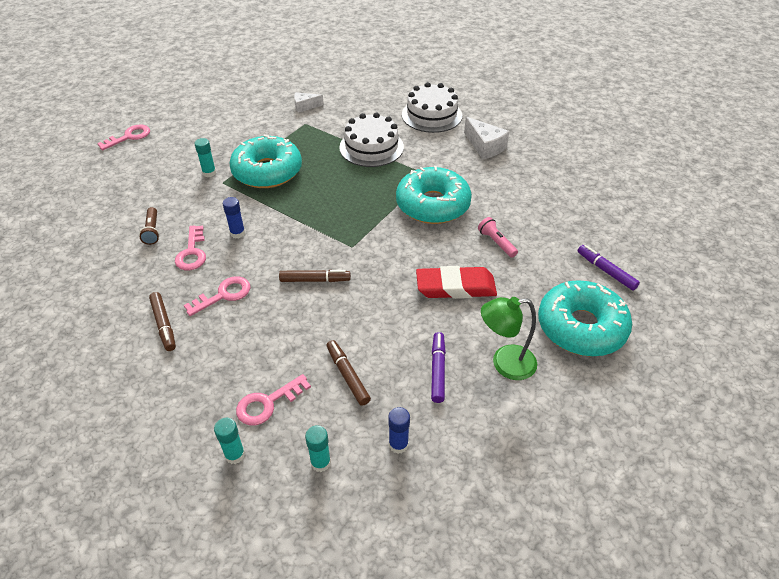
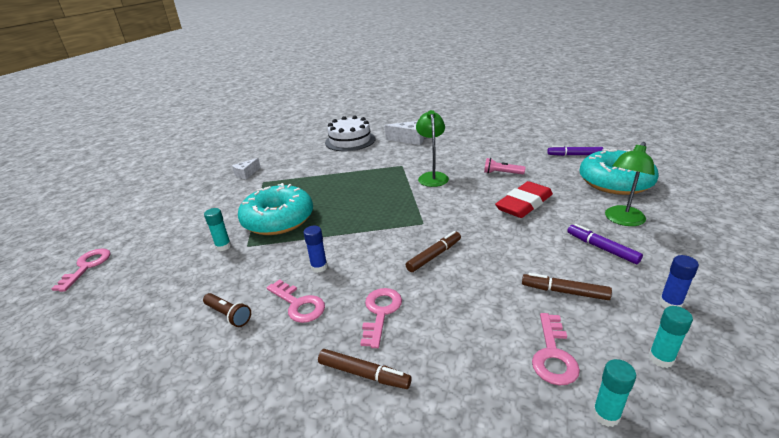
camera: 40 degrees left, 15 degrees down
(371, 147) = (338, 171): white cake -> none
(432, 205) = (432, 176): turquoise donut -> green lamp

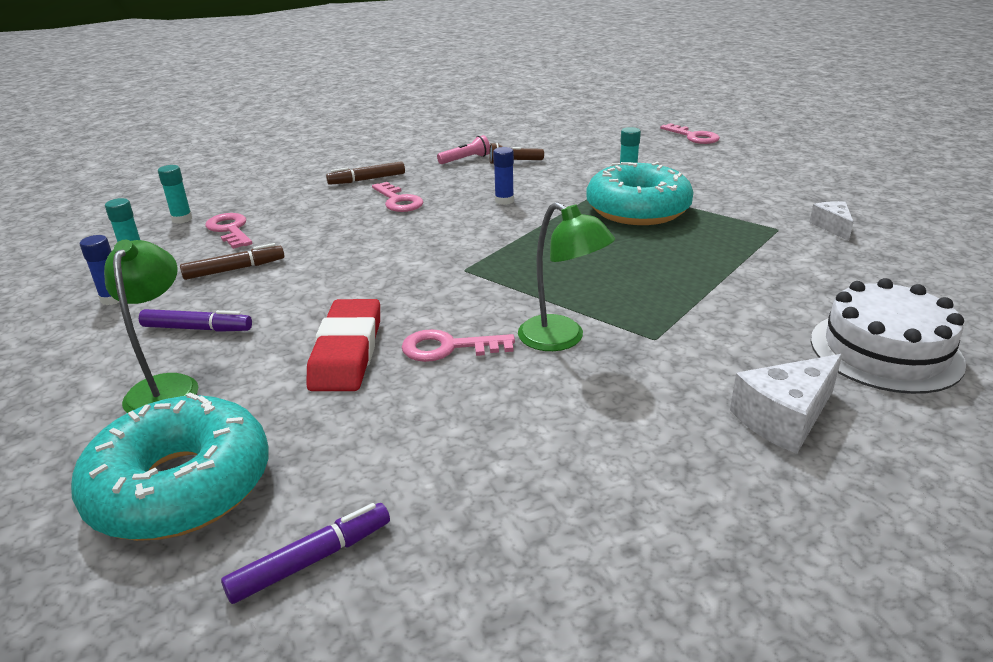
camera: 135 degrees right, 0 degrees up
(299, 304) = (473, 182): pink key -> pink key (448, 348)
(434, 256) = (404, 247): brown marker -> none
(502, 173) = (444, 404): pink flashlight -> pink flashlight (465, 159)

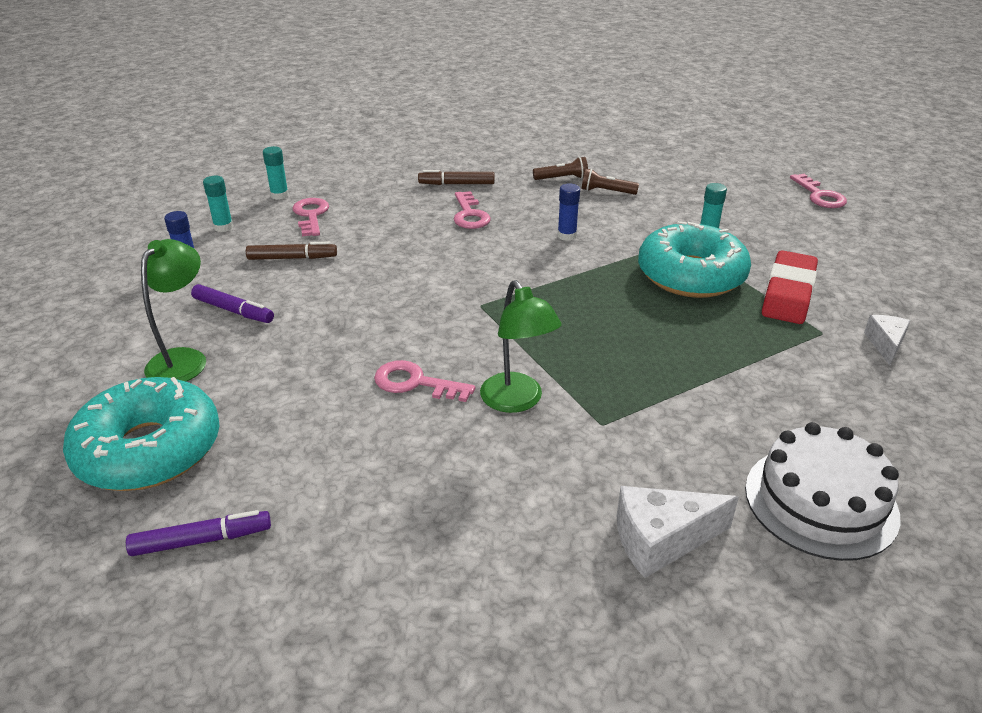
camera: 20 degrees right, 5 degrees up
(347, 352) = (332, 364): red eraser -> red eraser (788, 293)
(465, 159) = (562, 178): pink flashlight -> brown flashlight

